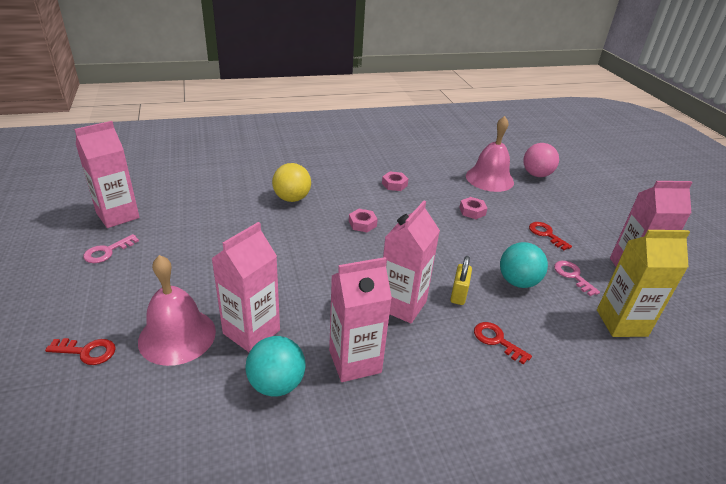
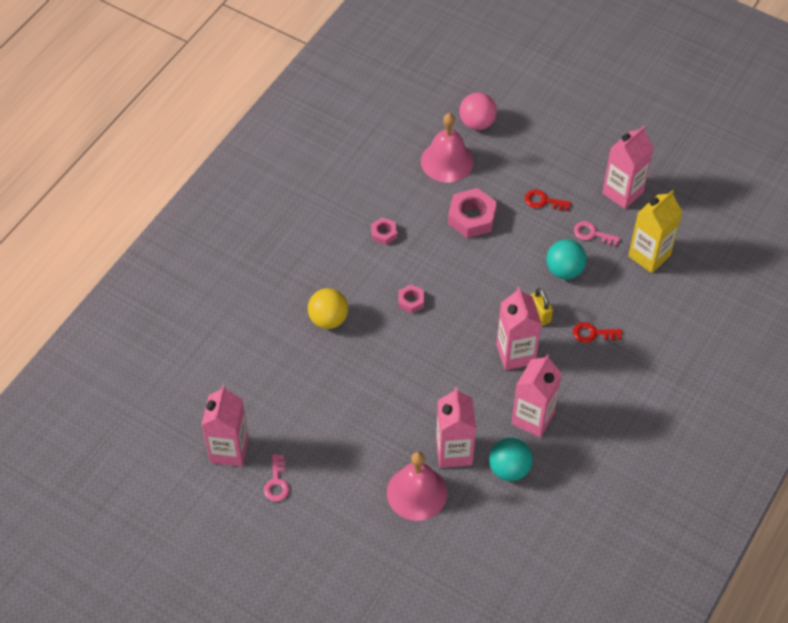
camera: 40 degrees left, 20 degrees up
(87, 351) = (383, 546): red key -> none
(472, 211) = (472, 217): pink nut -> pink nut, size x1.82

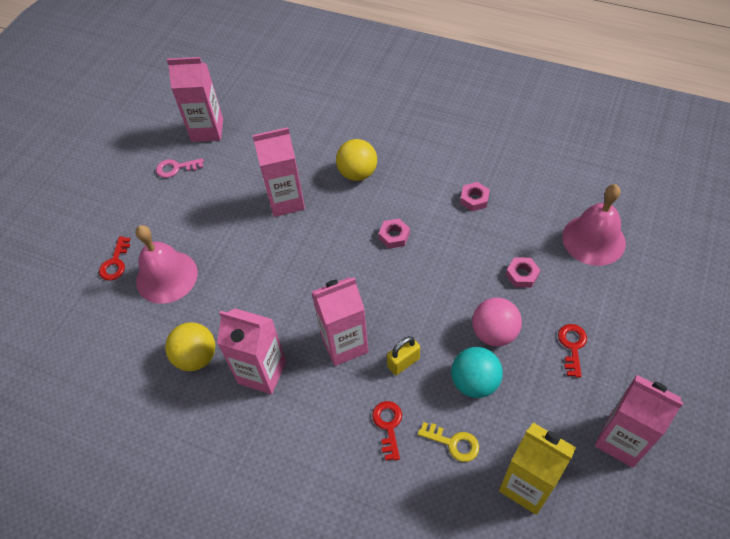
camera: 85 degrees right, 0 degrees up
(390, 540) = (115, 262): none -> red key
(454, 452) = (214, 302): pink carton -> pink carton (286, 201)
(472, 217) = (522, 275): pink nut -> pink nut, size x0.55
(477, 123) = (663, 260): pink ball -> pink ball (494, 333)
(509, 469) = (196, 357): turquoise ball -> yellow ball
(592, 234) = (540, 409): pink key -> none
(612, 293) = (453, 443): none -> yellow key

